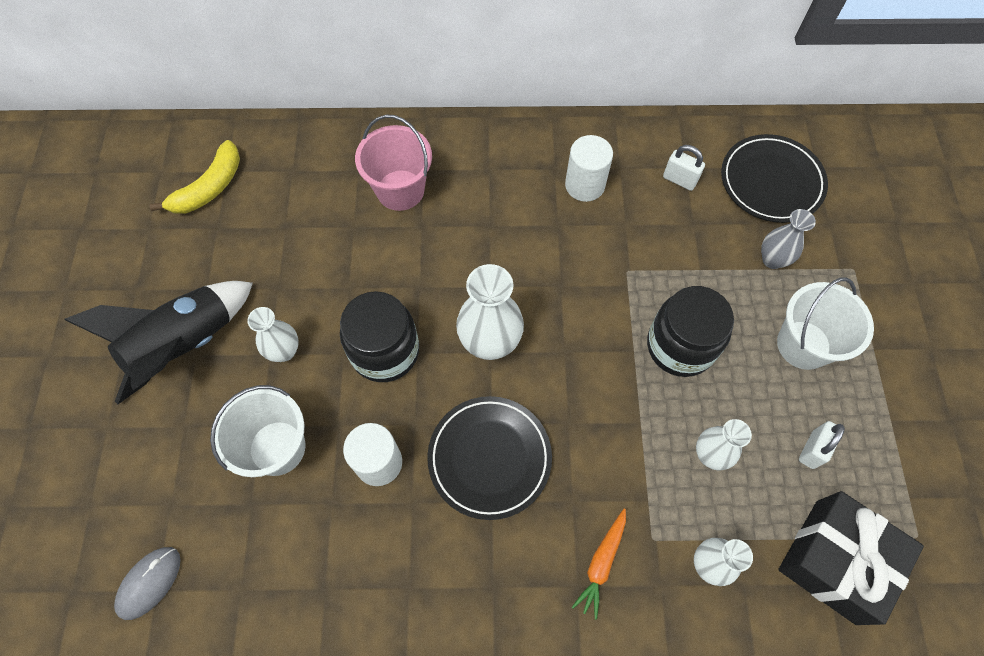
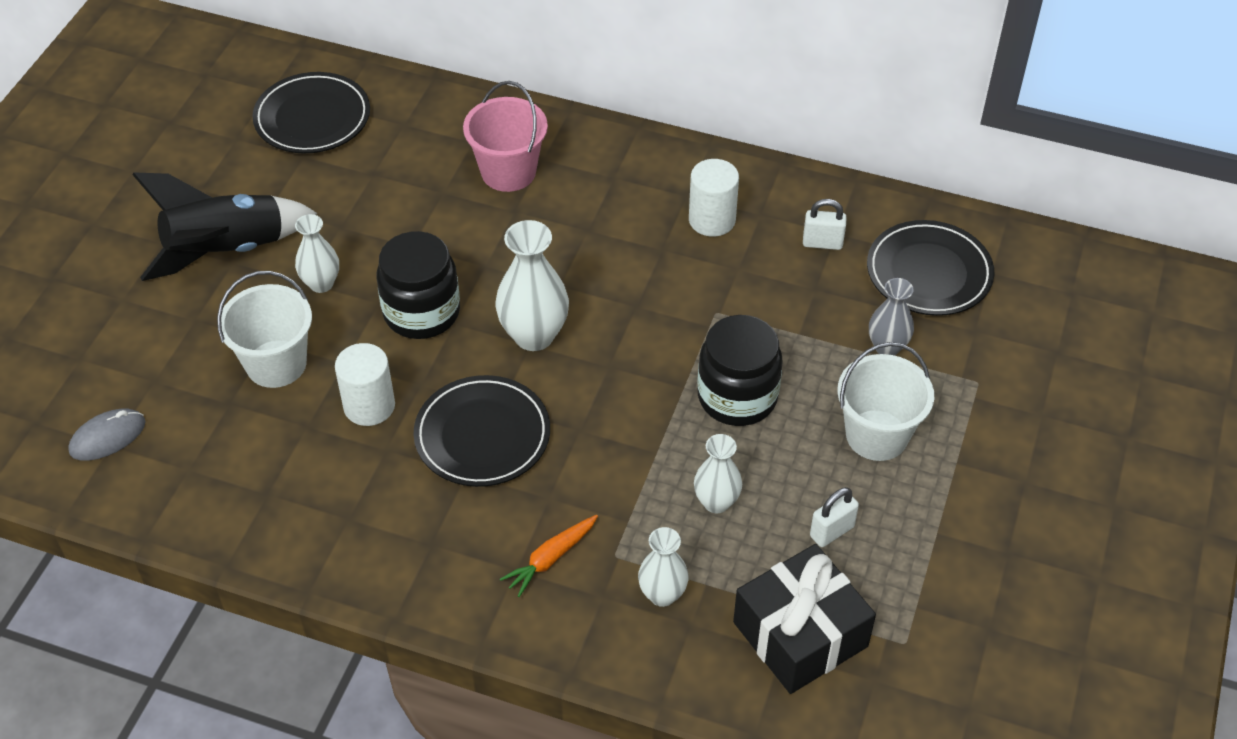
camera: 20 degrees right, 15 degrees down
(209, 188) = (312, 118): yellow banana -> black plate
(679, 180) = (822, 243): white padlock -> white padlock turned 45 degrees counterclockwise

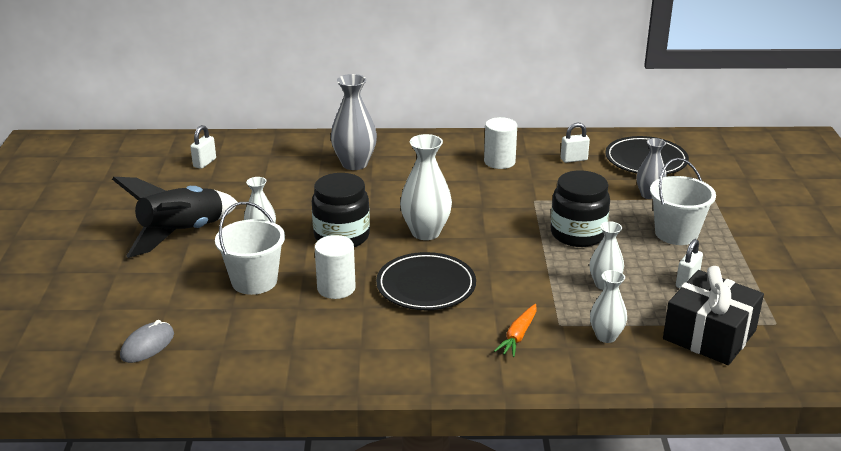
camera: 20 degrees left, 20 degrees down
(312, 118) = (204, 163): black plate -> white padlock
(508, 172) = (354, 164): pink bucket -> grey vase

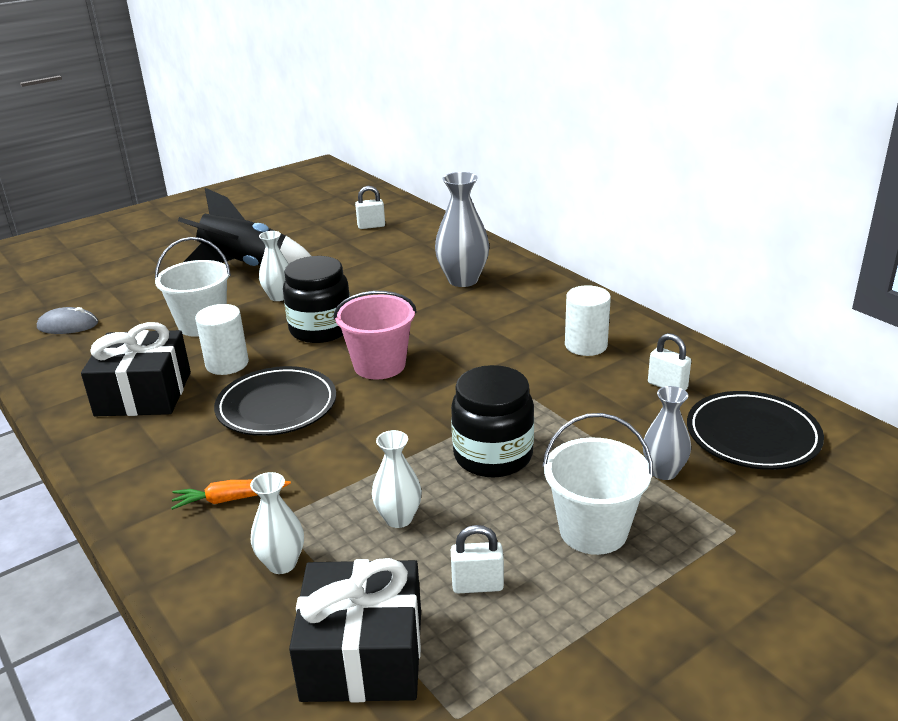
camera: 55 degrees right, 0 degrees up
(330, 335) = (143, 394): none -> black gift
(425, 232) = (379, 365): white vase -> pink bucket

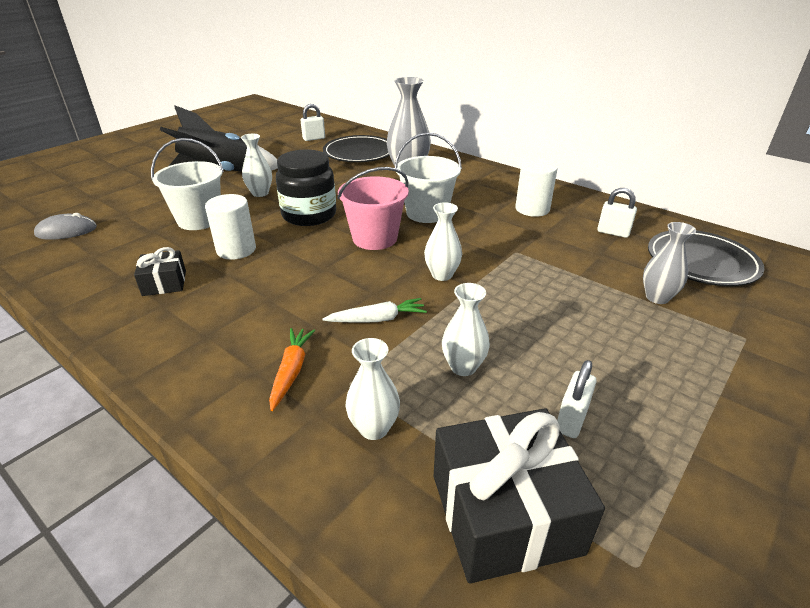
camera: 15 degrees left, 5 degrees up
(143, 394) = (164, 283): black gift -> black gift, size x0.52
(229, 499) = (291, 371): orange carrot -> orange carrot turned 120 degrees clockwise
(276, 406) = (299, 281): black plate -> black plate (359, 153)
(337, 458) = (377, 319): none -> white carrot
(431, 417) = (442, 275): none -> white vase
(477, 585) = (571, 420): white padlock -> white padlock turned 45 degrees counterclockwise
(493, 455) = (513, 301): black jar -> none
(593, 530) = (636, 354): white bucket -> white bucket (427, 213)

